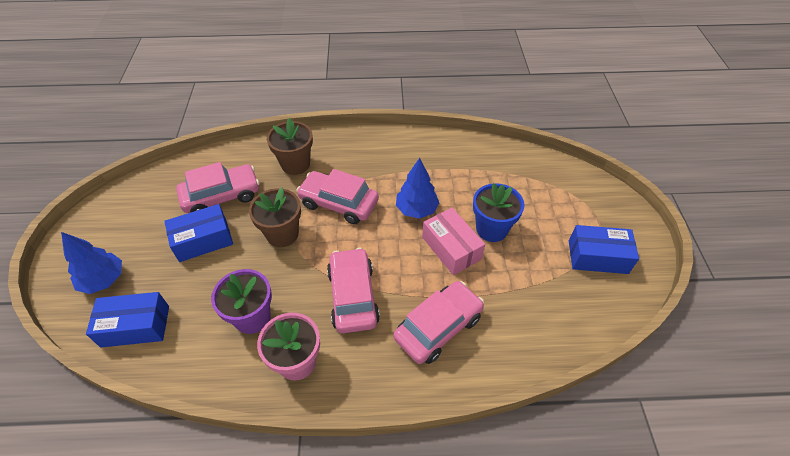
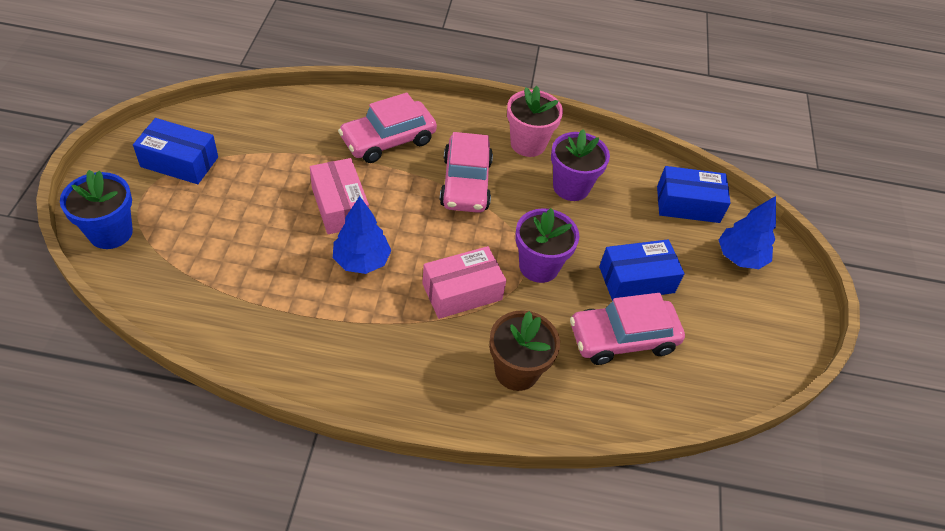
camera: 175 degrees left, 0 degrees up
(282, 234) = (539, 266): brown flower pot -> purple flower pot
(338, 203) = (462, 292): pink car -> pink box
(491, 229) = (279, 216): blue flower pot -> blue flower pot (110, 233)

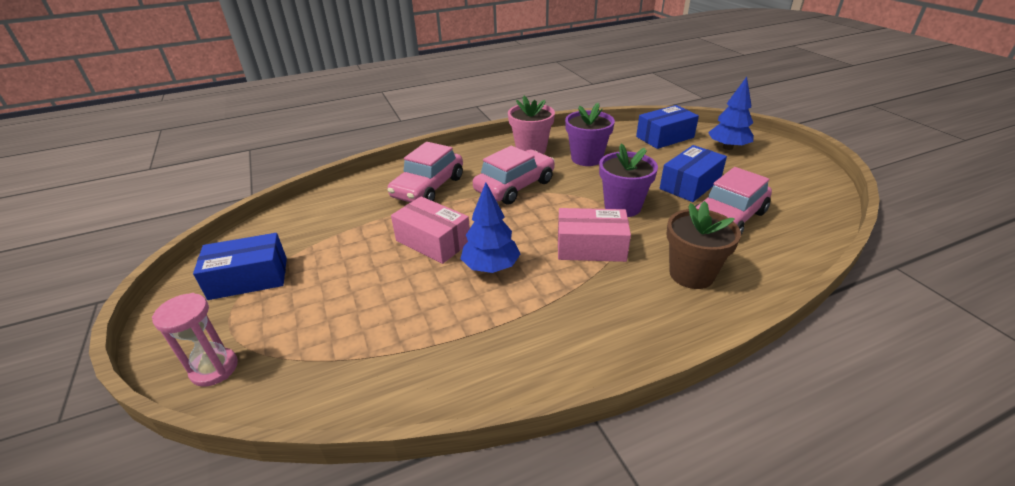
camera: 25 degrees left, 15 degrees down
(110, 233) = (214, 369): blue flower pot -> pink hourglass
(462, 292) = (591, 247): pink box -> pink box turned 60 degrees clockwise
(466, 183) = (515, 186): pink car -> pink car turned 105 degrees counterclockwise

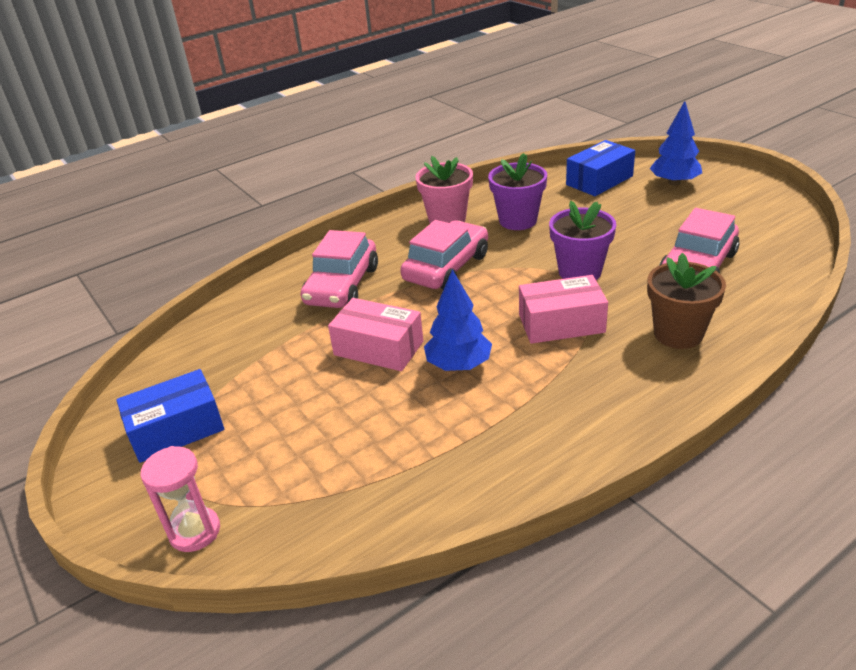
camera: 10 degrees left, 0 degrees up
(690, 184) = (646, 234): blue box -> none

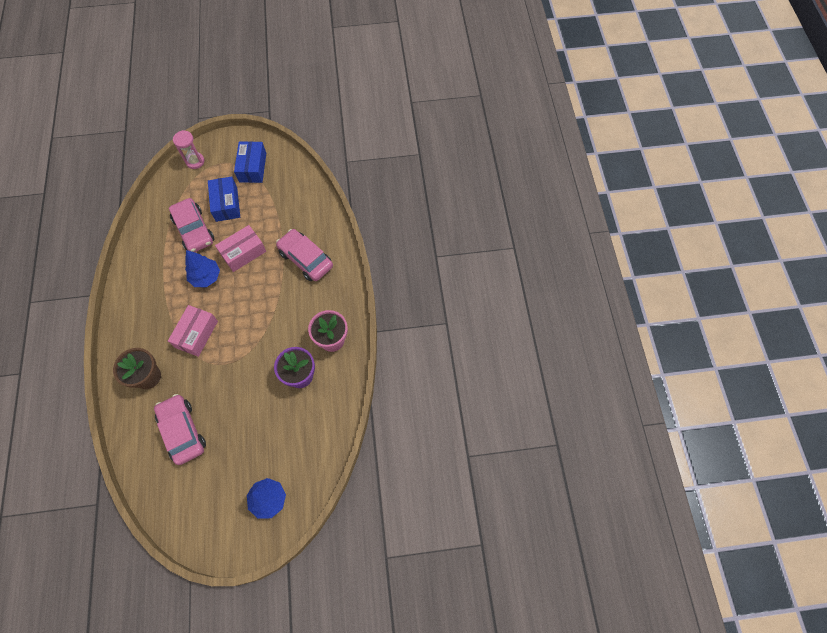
camera: 115 degrees right, 30 degrees up
(446, 267) = (283, 312): pink car -> pink car (194, 230)
(580, 272) = (226, 371): purple flower pot -> none
(599, 180) = (308, 457): blue box -> blue box (226, 204)

